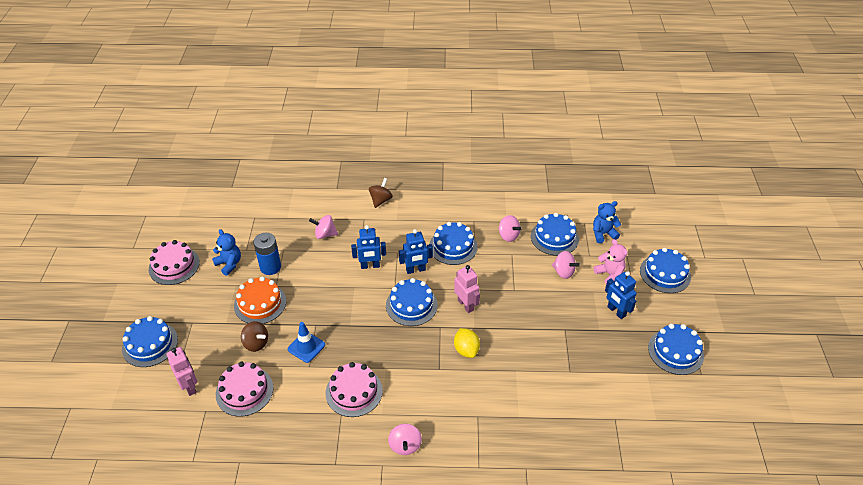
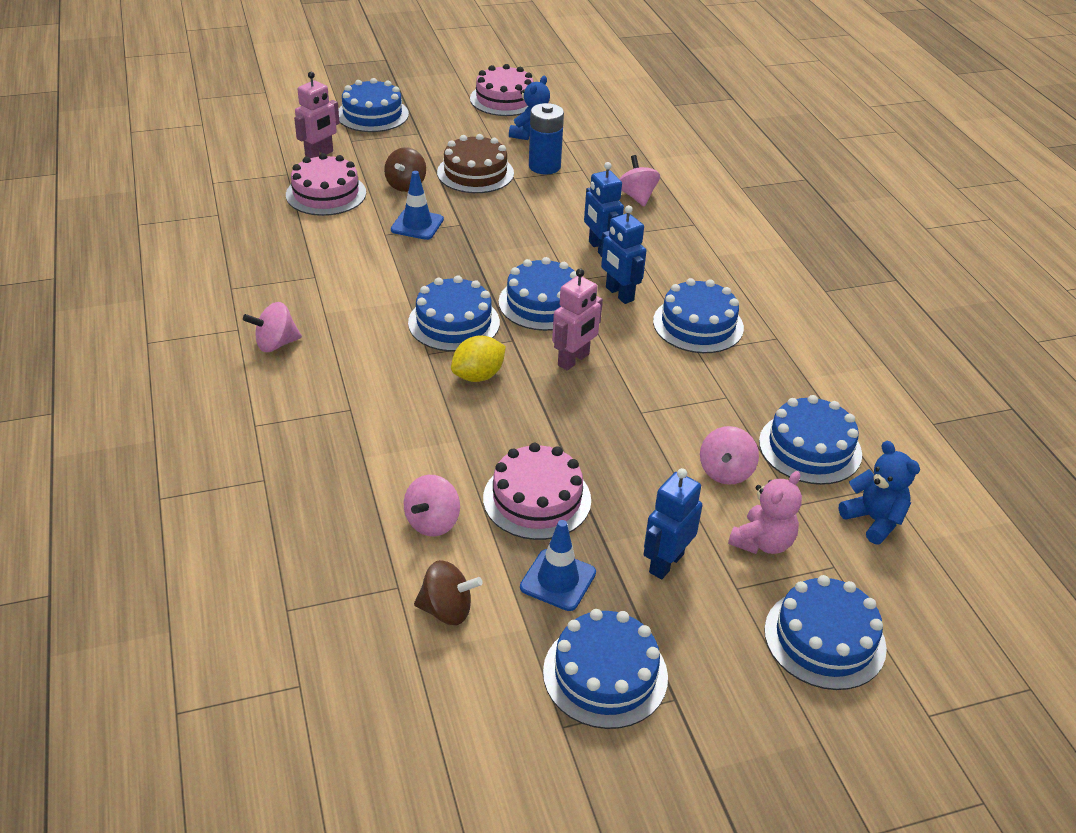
camera: 70 degrees right, 5 degrees down
(260, 303) = (475, 173): orange cake -> brown cake
(354, 391) = (355, 280): pink cake -> pink cake (537, 499)
(380, 200) = (748, 232): brown spinning top -> brown spinning top (447, 610)
(415, 350) = (454, 322): none -> blue cake
(508, 235) = (770, 385): pink spinning top -> pink spinning top (432, 522)
(620, 354) = (558, 580): none -> blue traffic cone

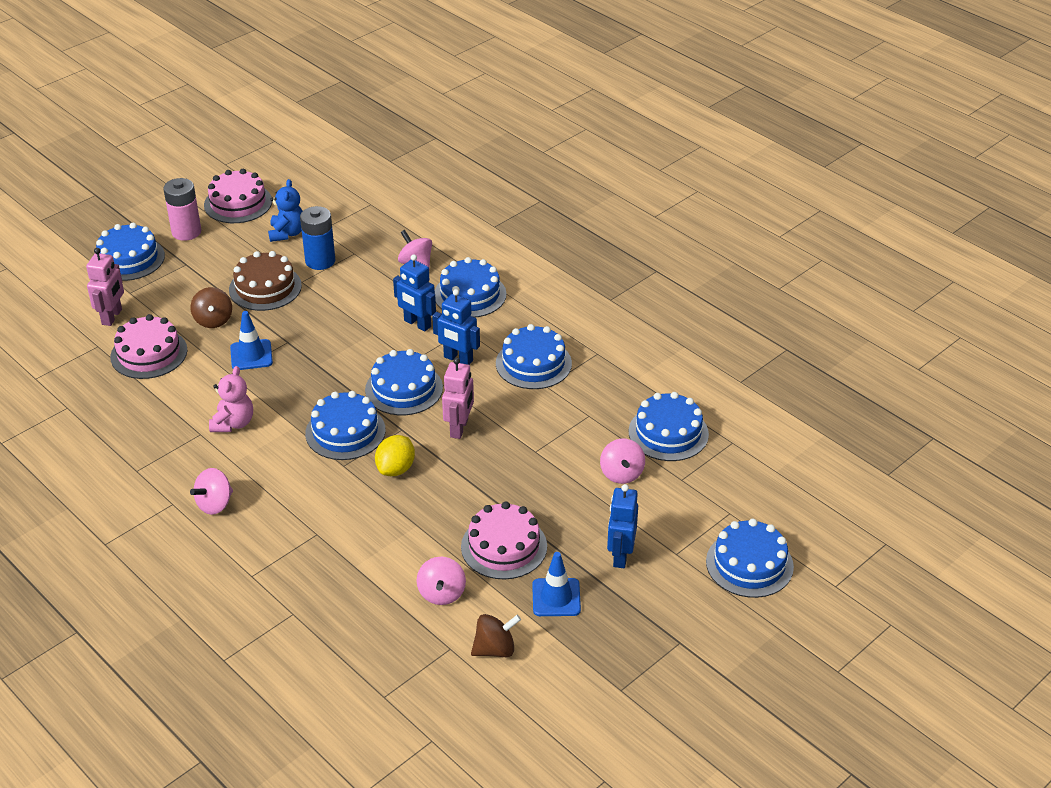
camera: 25 degrees left, 0 degrees up
(440, 108) = (186, 232): none -> pink battery
(605, 674) = (626, 646): blue cake -> blue cake (470, 294)
(762, 542) = (675, 515): pink teddy bear -> pink teddy bear (233, 423)
(873, 520) = (738, 470): blue teddy bear -> none

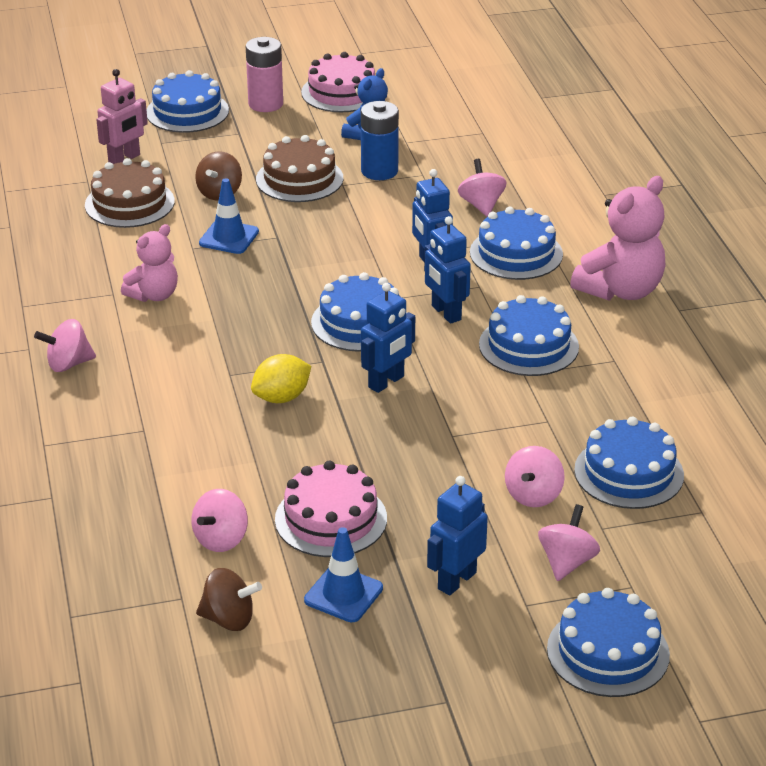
camera: 30 degrees right, 5 degrees down
(149, 353) = (129, 203): pink cake -> brown cake
(345, 432) = (260, 343): blue cake -> none
(459, 428) = (386, 382): pink robot -> blue robot
(562, 298) = (620, 290): none -> pink teddy bear
(678, 513) = (567, 562): none -> pink spinning top

